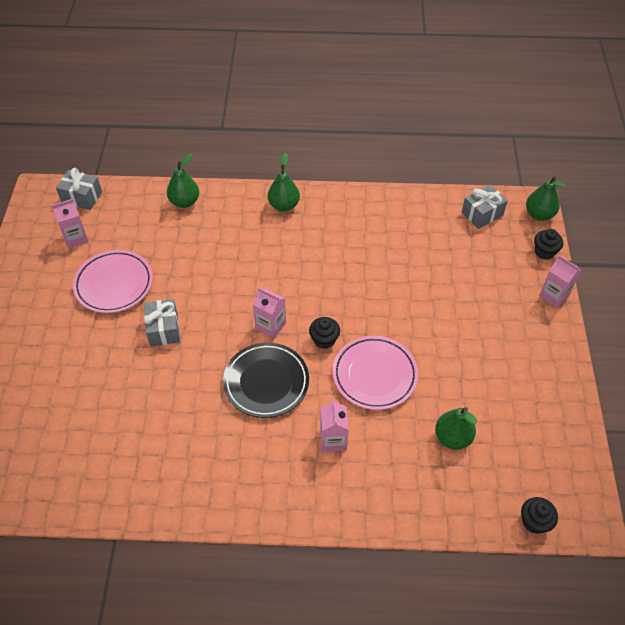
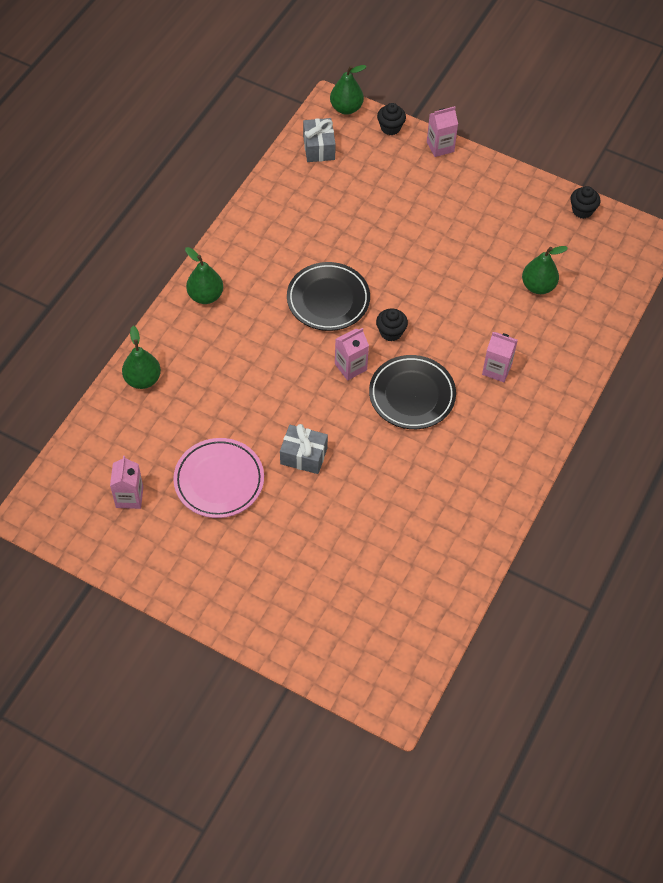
camera: 65 degrees left, 5 degrees up
(82, 197) = (70, 473): grey gift -> none
(330, 282) = (328, 299): none -> black plate
(374, 375) = (449, 311): pink plate -> none
(534, 522) = (634, 271): black cupcake -> black cupcake (582, 210)

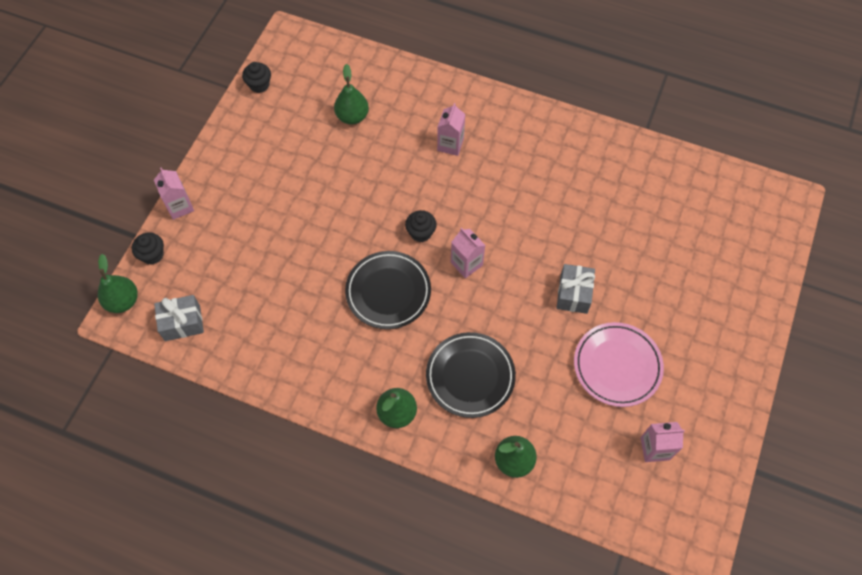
camera: 95 degrees left, 5 degrees up
(412, 395) = (489, 209): black plate -> black plate (470, 376)

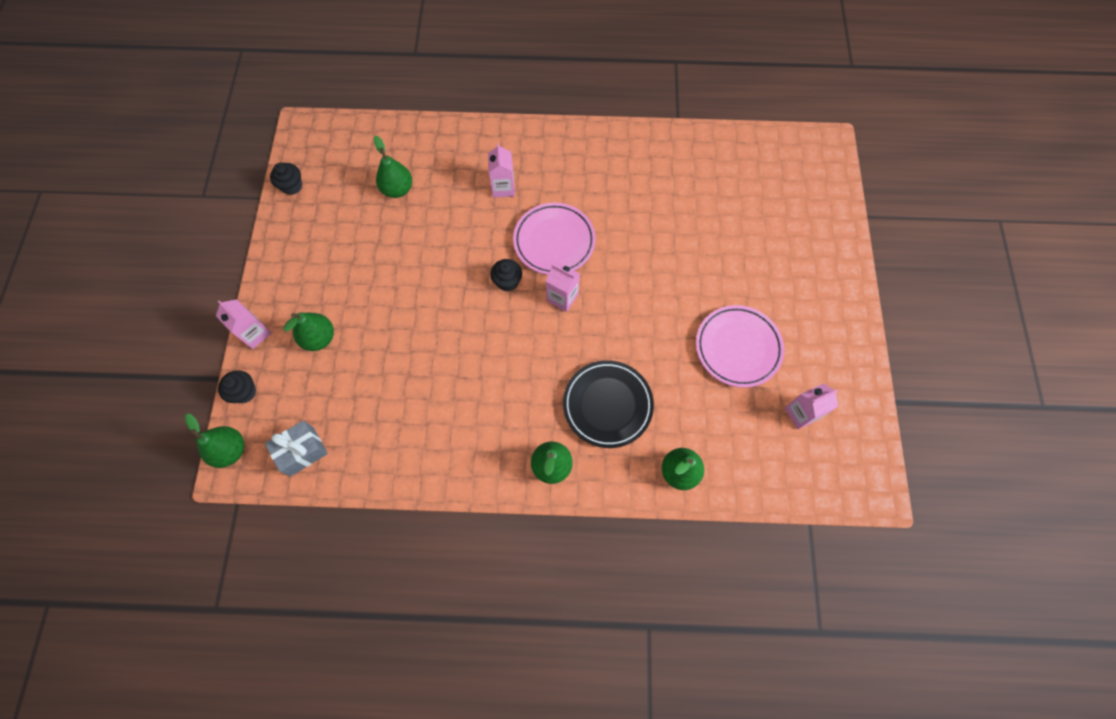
camera: 20 degrees left, 5 degrees up
(233, 229) = (319, 338): none -> green pear
(388, 292) = (498, 350): black plate -> none
(479, 209) = (554, 241): none -> pink plate
(573, 294) = (672, 293): grey gift -> none

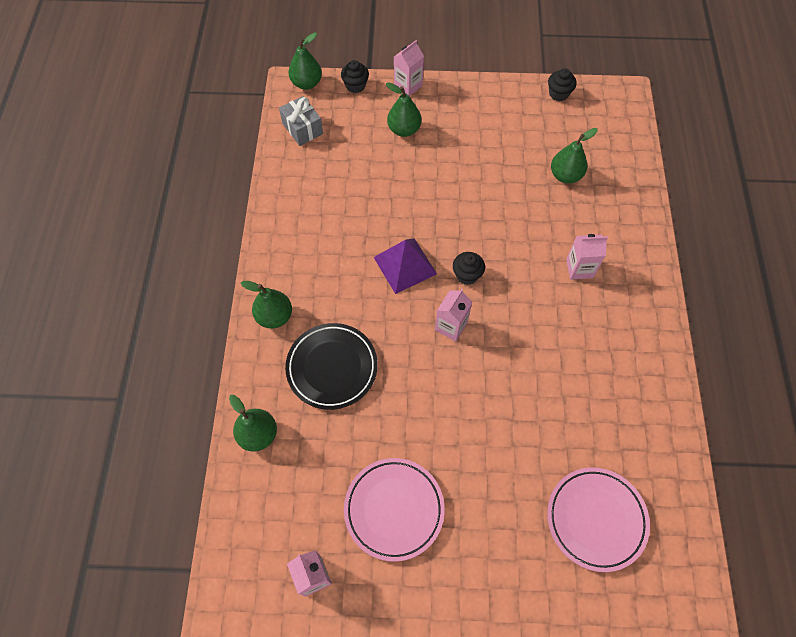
camera: 90 degrees right, 5 degrees down
(494, 338) = (405, 265): none -> purple pyramid
(554, 241) = (517, 318): pink plate -> pink plate (596, 519)

